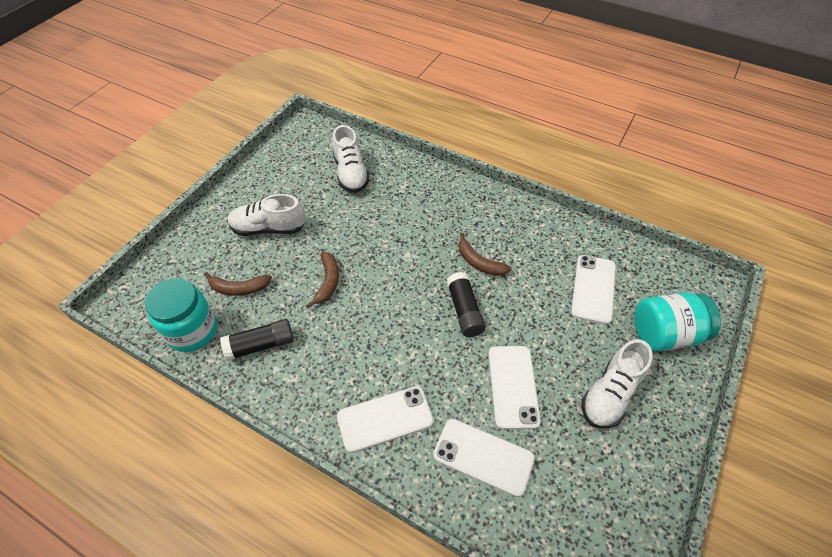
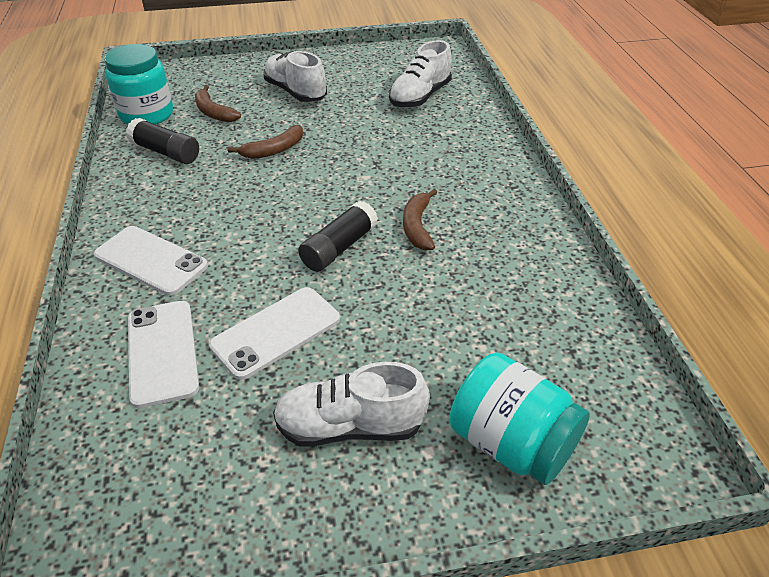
camera: 50 degrees right, 10 degrees down
(593, 289) = (498, 335): white phone -> none

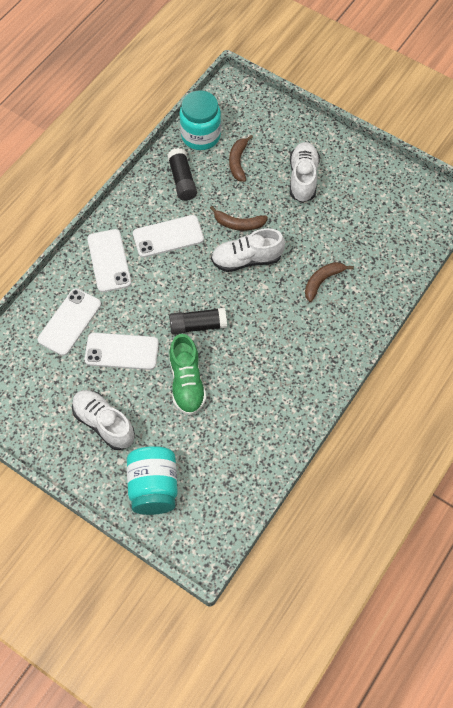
camera: 45 degrees right, 20 degrees up
(204, 200) = (168, 236): none -> white phone
(398, 304) = (187, 383): none -> green shoe
(417, 226) = (250, 344): brown banana -> brown banana (322, 281)
(420, 97) = (373, 243): white shoe -> white shoe (246, 259)

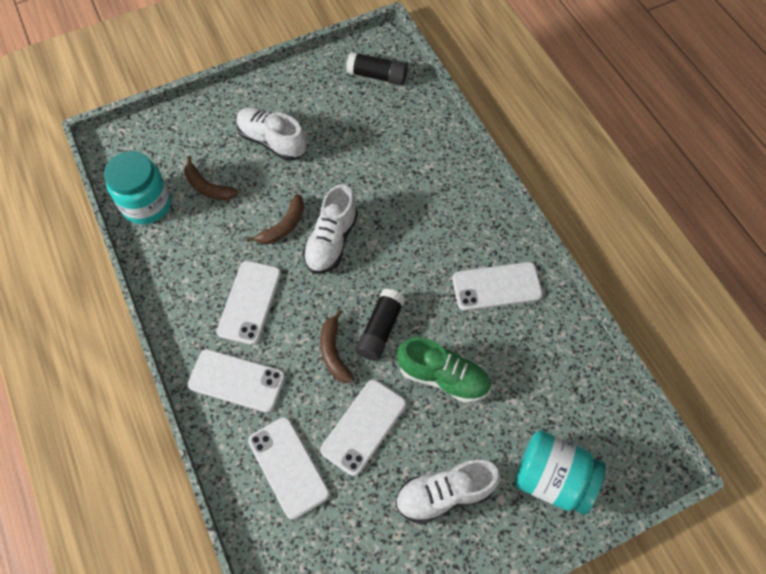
camera: 60 degrees left, 0 degrees up
(182, 180) = (188, 251): black glue stick -> black glue stick (377, 76)
(281, 384) = (496, 286): none -> white phone
(322, 281) = (402, 188): brown banana -> brown banana (334, 352)

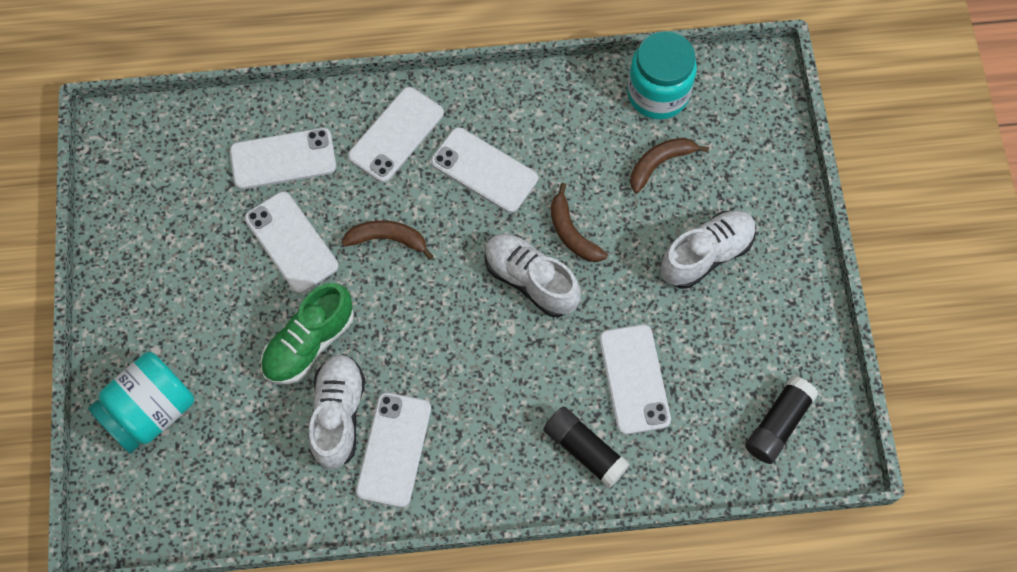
camera: 110 degrees right, 5 degrees up
(380, 158) = (634, 379): none -> white phone
(380, 329) = (394, 296): black glue stick -> black glue stick (585, 450)
(444, 494) = (187, 296): white shoe -> white shoe (338, 415)

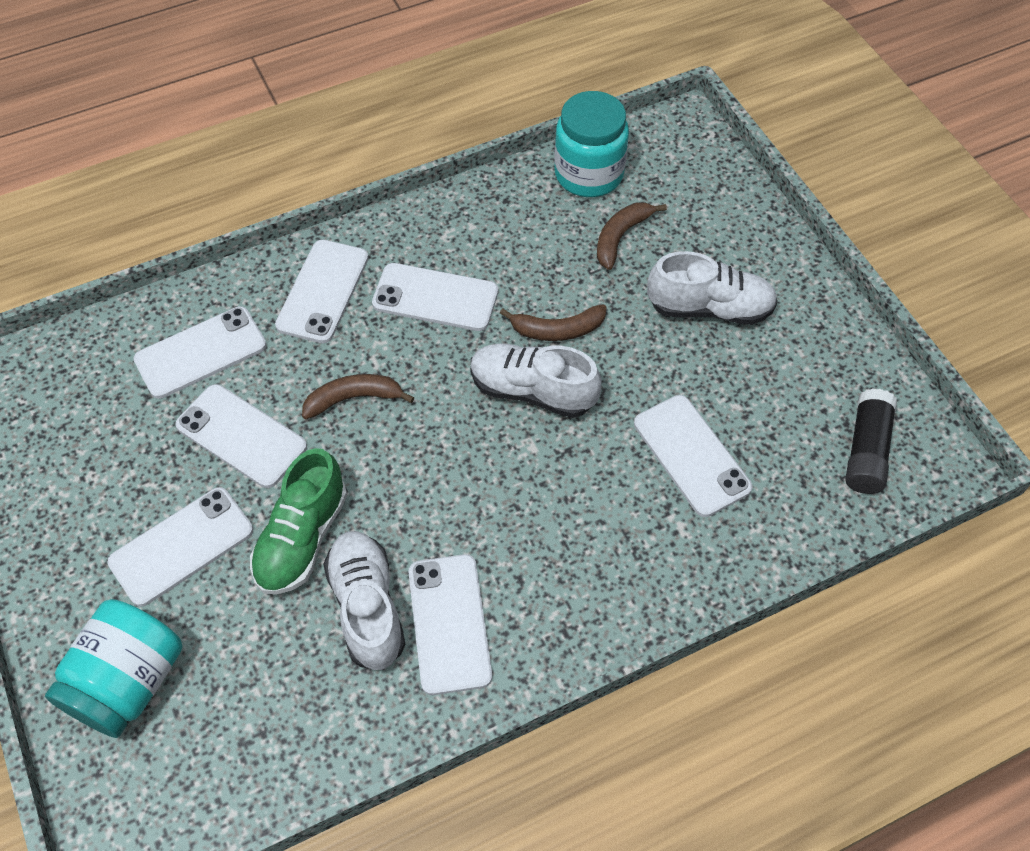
camera: 20 degrees left, 10 degrees down
(219, 318) = (181, 546): none -> white phone
(572, 232) = (557, 330): brown banana -> brown banana turned 45 degrees counterclockwise
(585, 450) = (671, 548): black glue stick -> none
(706, 255) = (709, 308): white shoe -> white shoe turned 60 degrees clockwise

